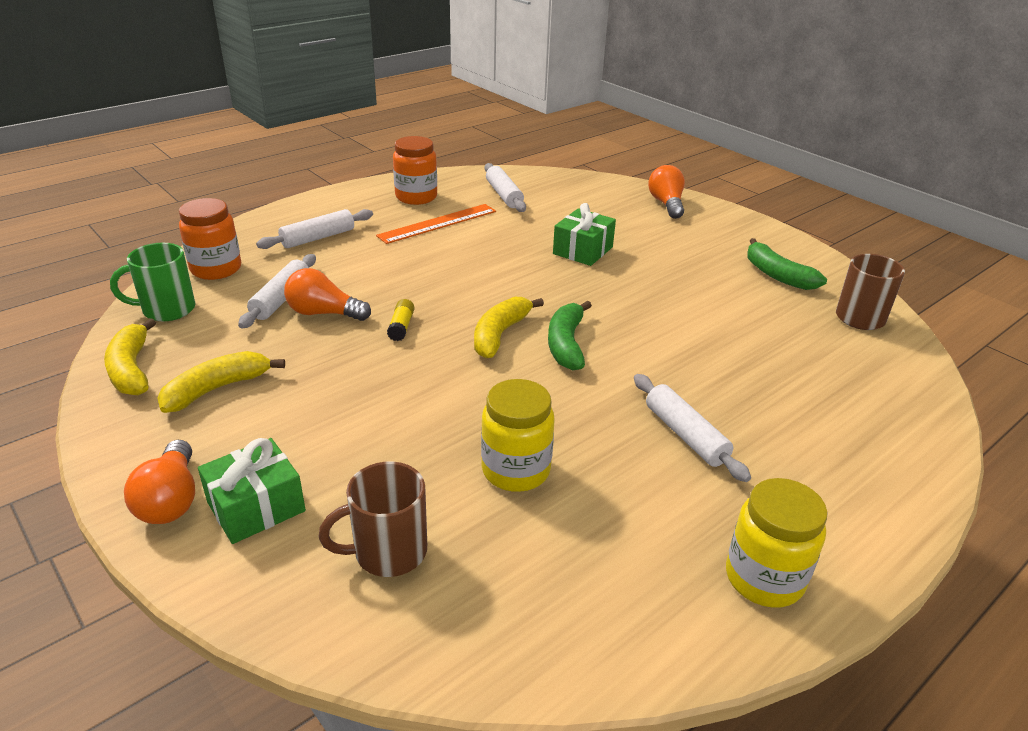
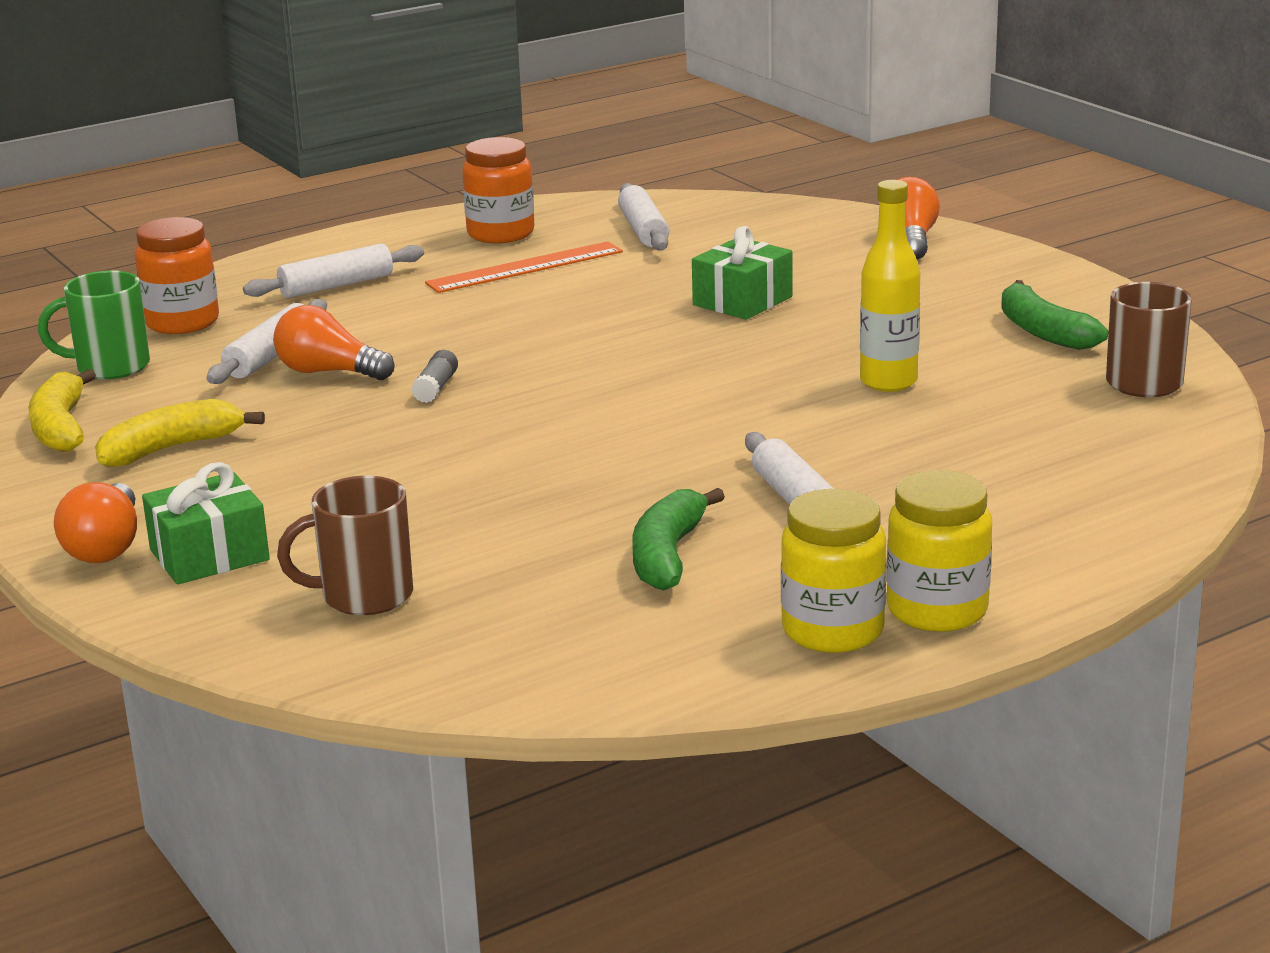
camera: 10 degrees right, 10 degrees down
(401, 327) = (436, 388): yellow glue stick -> grey glue stick
(500, 334) = (576, 397): yellow banana -> none
(516, 470) = (549, 531): yellow jar -> yellow jar (937, 610)
(566, 344) = (670, 408): green banana -> green banana (668, 555)
(700, 318) = (888, 382): none -> yellow bottle

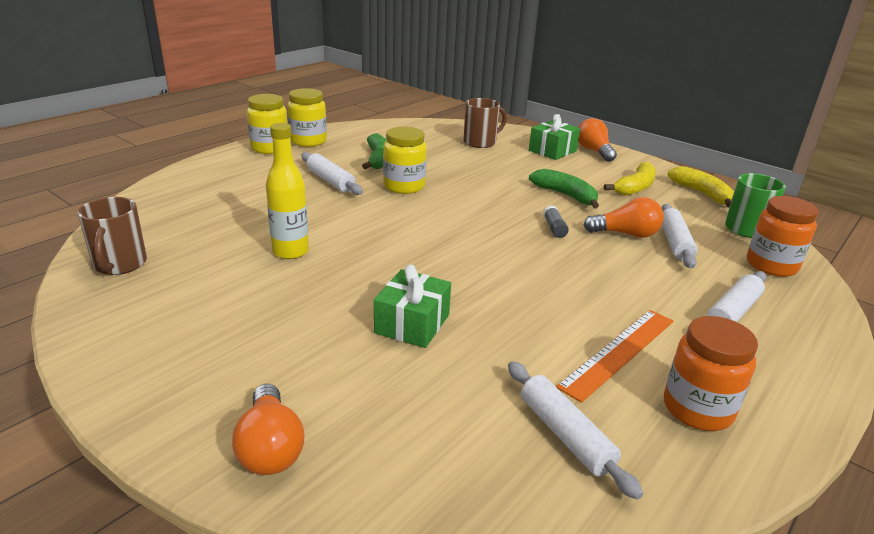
camera: 160 degrees right, 5 degrees up
(647, 480) = (404, 186): none -> yellow jar
(1043, 331) = (171, 308): green banana -> green banana (566, 195)

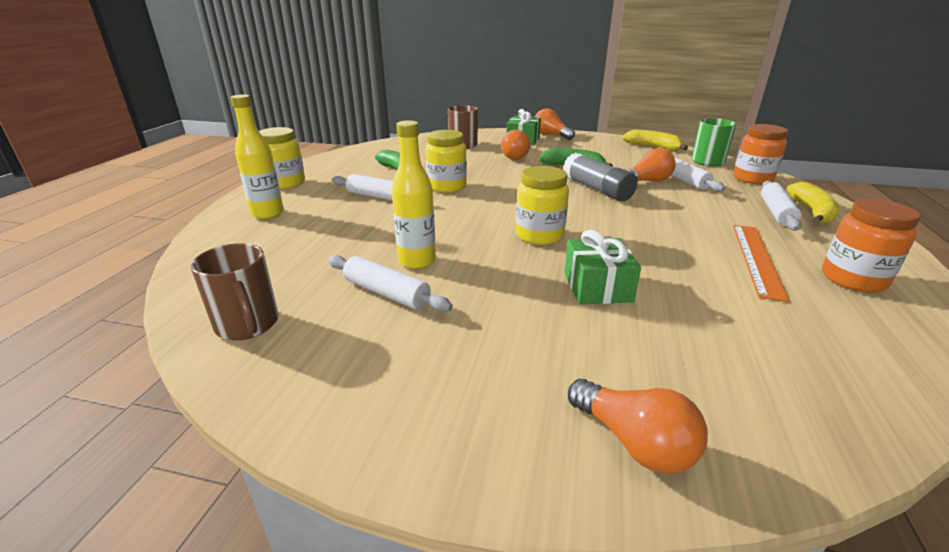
camera: 25 degrees left, 0 degrees up
(226, 175) = (268, 214): none -> yellow bottle
(308, 141) = (316, 171): yellow jar -> yellow jar (539, 235)
(519, 168) = (516, 156): none -> orange light bulb
(554, 228) = (597, 189): grey glue stick -> grey glue stick, size x2.08
(565, 435) = (814, 329): white rolling pin -> white rolling pin (386, 293)
(635, 187) = (609, 152): yellow banana -> yellow banana (812, 212)

